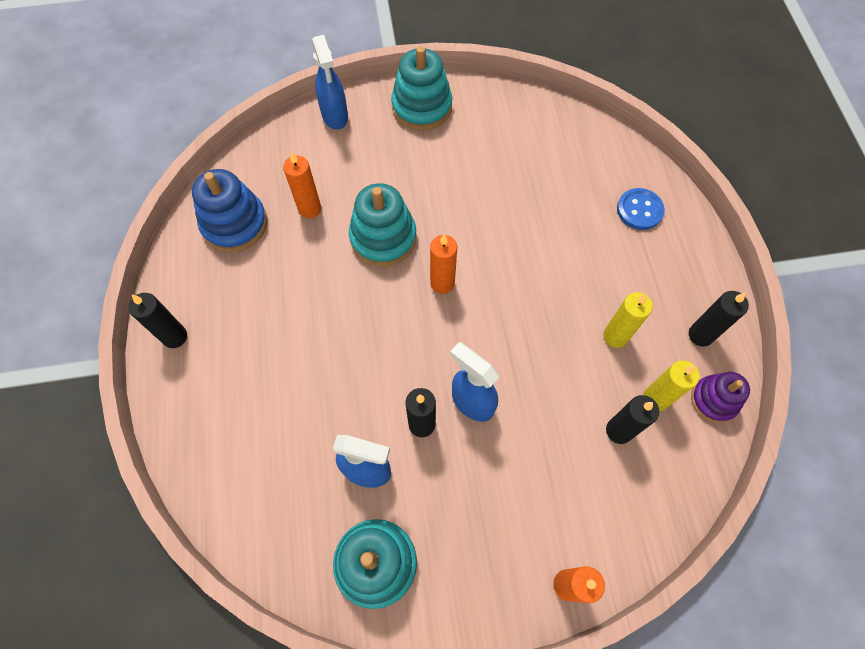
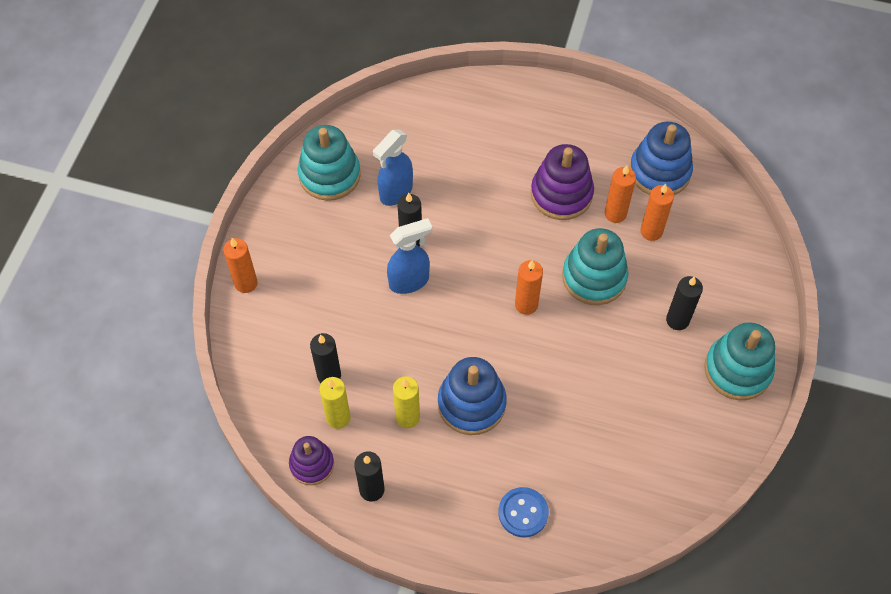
camera: 115 degrees right, 5 degrees down
(175, 337) = (568, 105): black candle -> black candle (677, 320)
(298, 300) = (561, 194): none -> purple stacking toy
(302, 245) = (615, 214): none -> orange candle
(335, 116) = (755, 288): blue spray bottle -> none
(569, 288) = (471, 404): none -> blue stacking toy

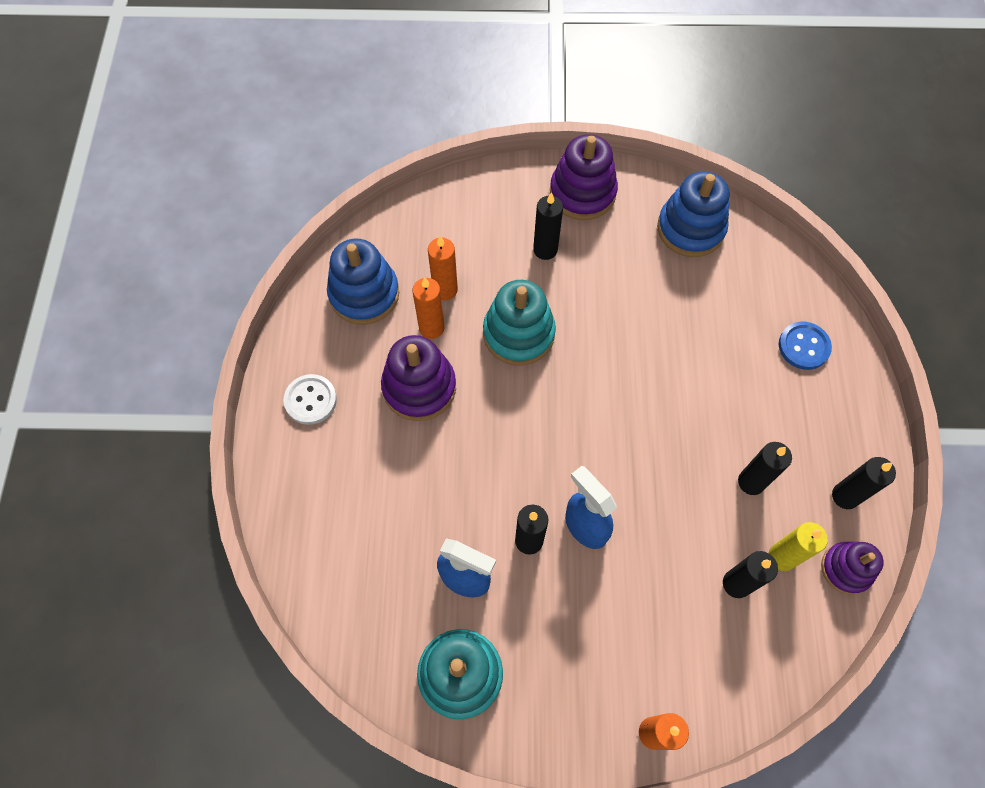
camera: 105 degrees left, 5 degrees up
(407, 417) = (751, 482): yellow candle -> black candle
(471, 404) = (710, 421): blue stacking toy -> blue stacking toy (690, 229)
(526, 304) = (574, 393): orange candle -> none
(569, 120) = (310, 400): none -> white button
(737, 370) = (582, 193): turquoise stacking toy -> purple stacking toy

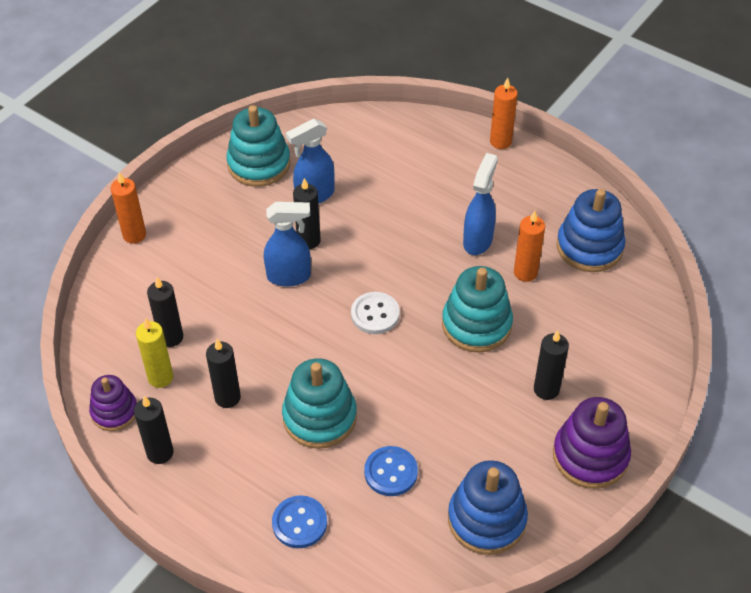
camera: 125 degrees right, 15 degrees down
(310, 400) = (516, 177): white button -> white button (375, 314)
(419, 387) = (478, 240): purple stacking toy -> blue spray bottle
(445, 290) = (556, 299): orange candle -> orange candle (500, 141)
(706, 395) = (319, 417): none -> turquoise stacking toy
(708, 312) = (391, 472): none -> blue button

